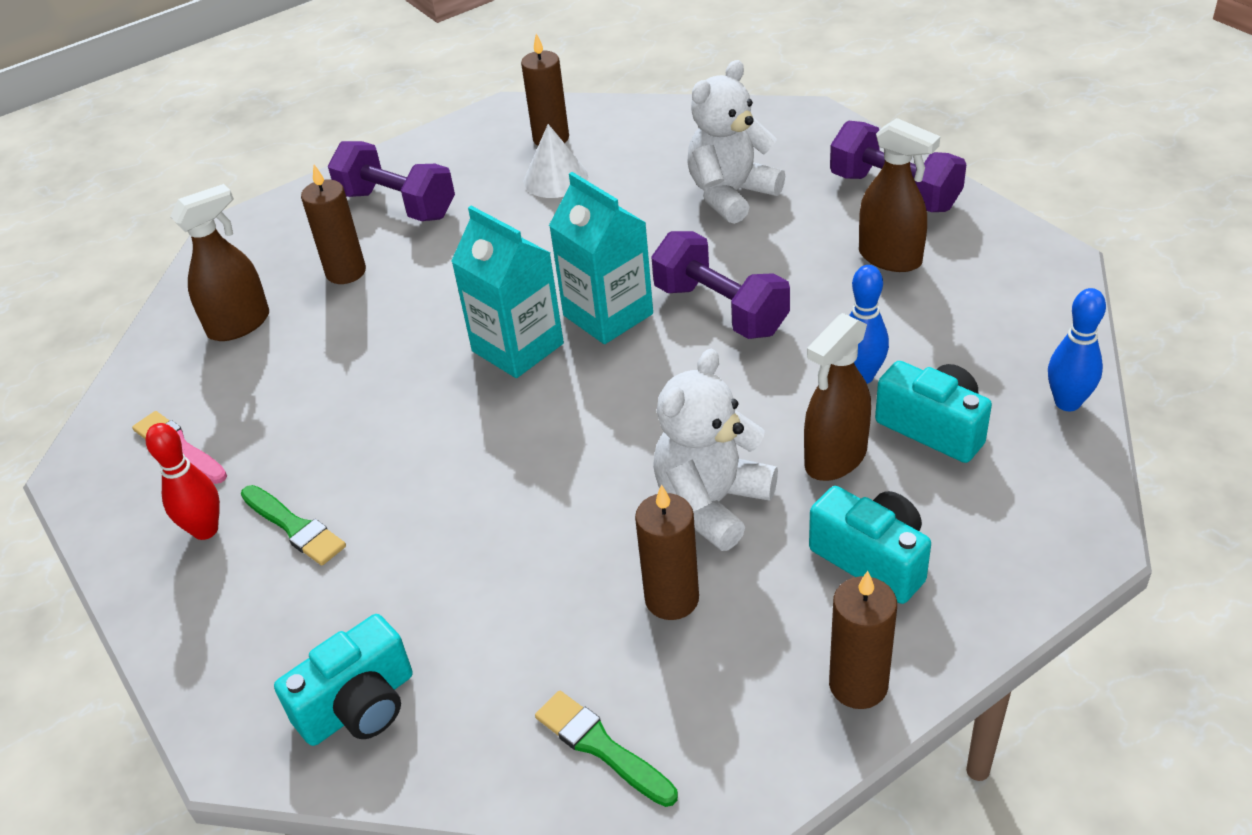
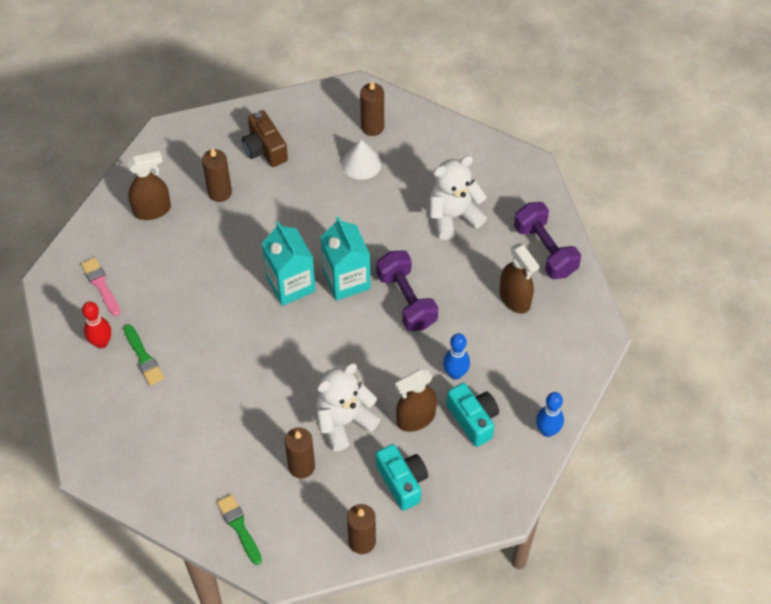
camera: 15 degrees right, 15 degrees up
(359, 706) = (144, 467): turquoise camera -> none
(397, 205) = (265, 149): purple dumbbell -> brown camera

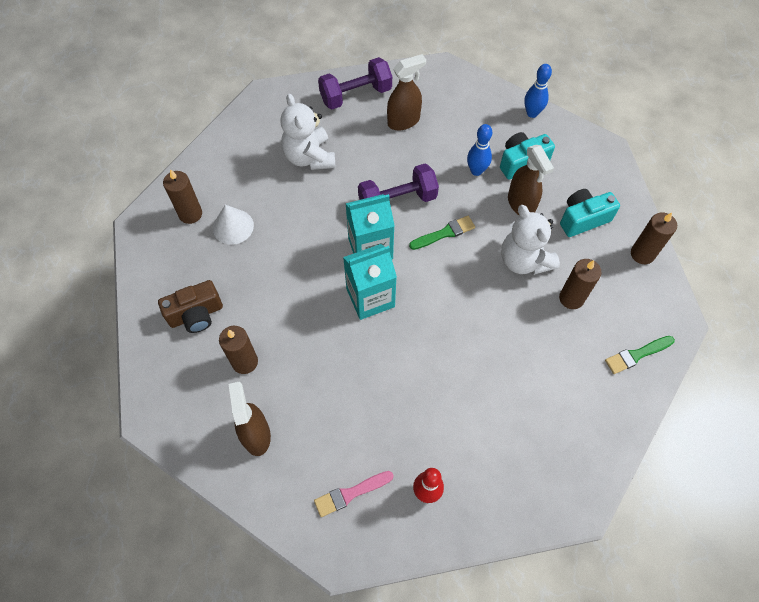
camera: 85 degrees left, 5 degrees up
(143, 357) = (448, 445): green brush -> green brush (444, 233)

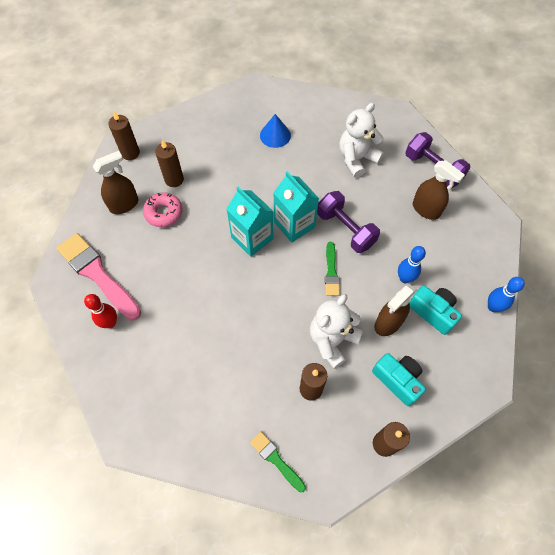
camera: 70 degrees right, 0 degrees up
(190, 214) = (274, 108): brown candle -> brown candle (130, 153)
(196, 314) = (199, 140): brown camera -> none
(233, 226) = (275, 135): white cone -> blue cone
(291, 388) = (164, 213): none -> pink donut
(350, 493) = (97, 274): pink brush -> pink brush, size x1.94
(444, 233) = (331, 272): green brush -> green brush turned 45 degrees clockwise

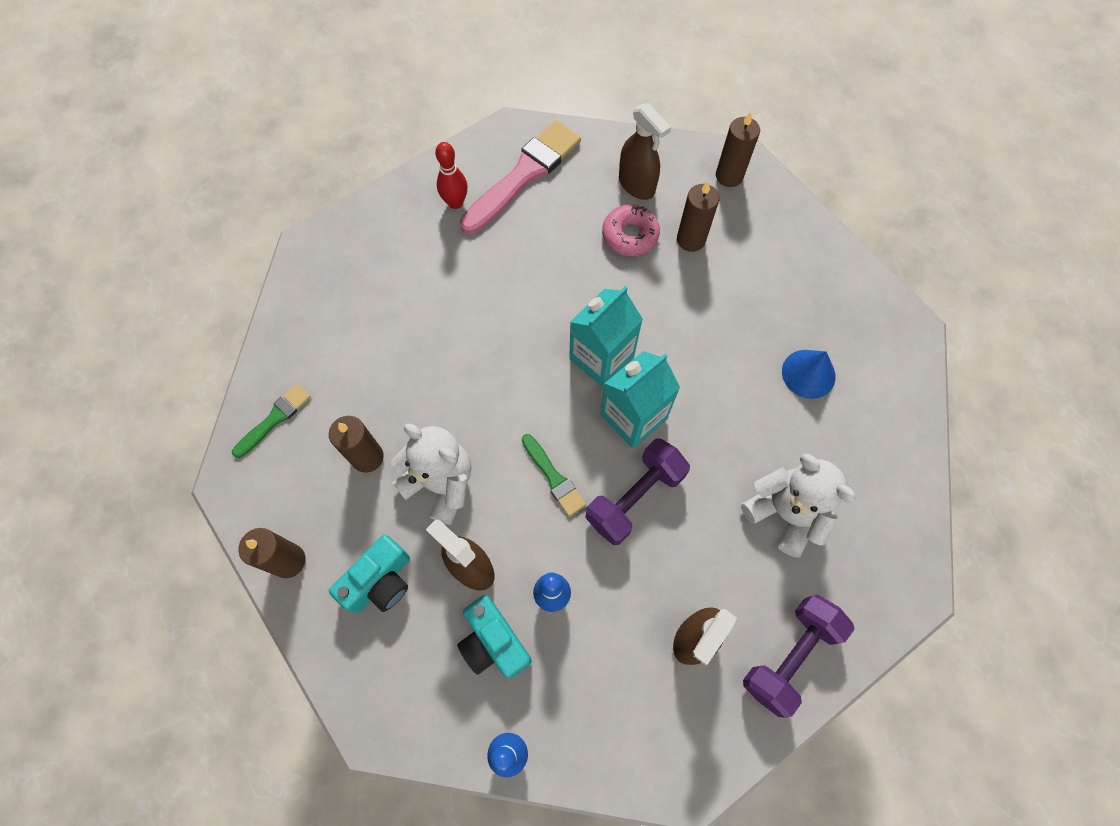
camera: 85 degrees right, 5 degrees up
(331, 272) = (554, 477): green brush -> green brush turned 120 degrees counterclockwise
(433, 312) = (493, 642): turquoise camera -> turquoise camera turned 105 degrees clockwise

